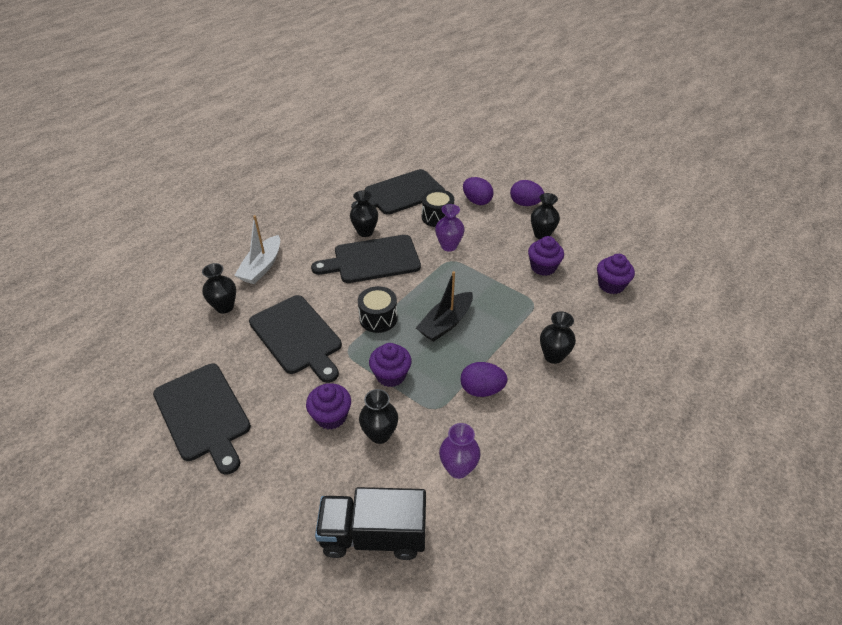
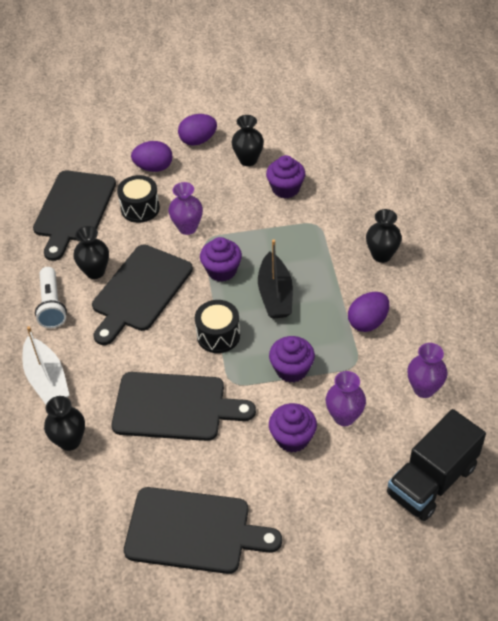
camera: 45 degrees left, 5 degrees up
(319, 232) = (52, 305): none -> white flashlight
(380, 434) = (344, 417): black vase -> purple vase
(611, 285) = (351, 166): purple cupcake -> purple cupcake (221, 270)

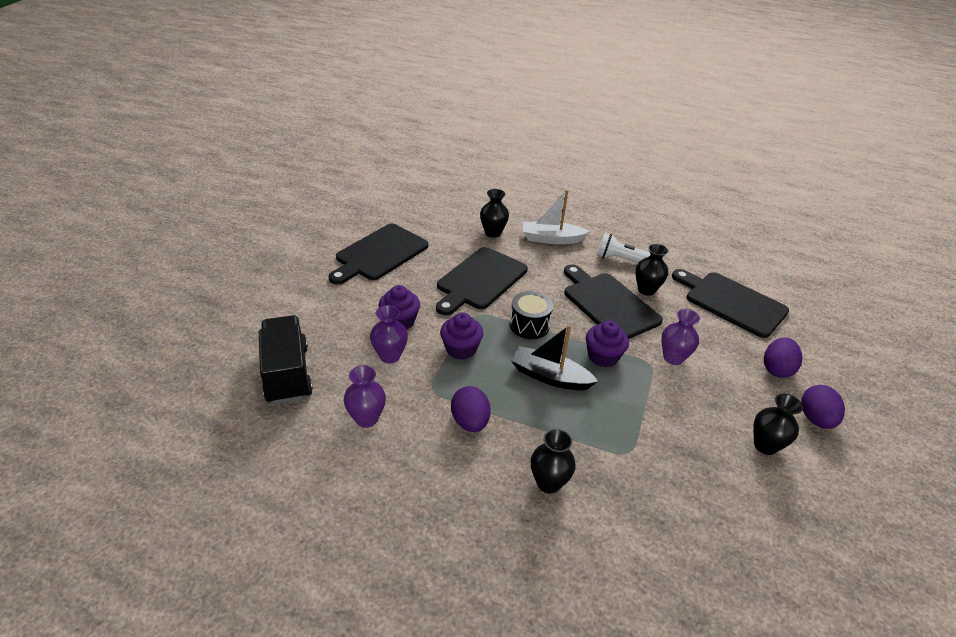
camera: 115 degrees right, 10 degrees down
(140, 208) = (716, 339): black drum -> none
(285, 189) = (700, 454): purple cupcake -> none

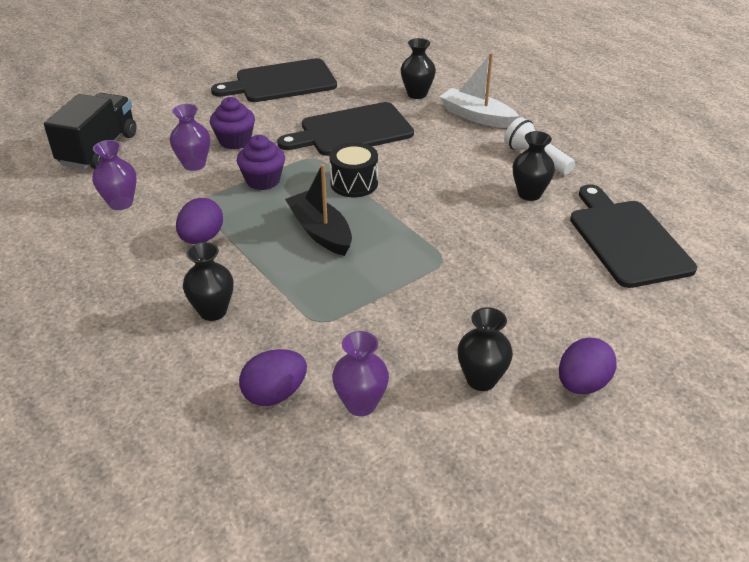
camera: 35 degrees right, 0 degrees up
(603, 357) = (398, 235): purple cupcake -> none
(608, 304) = (465, 192): black cutting board -> none
(673, 358) = (477, 264): purple vase -> purple vase (361, 404)
(776, 369) = (597, 321): purple egg -> purple egg (275, 394)

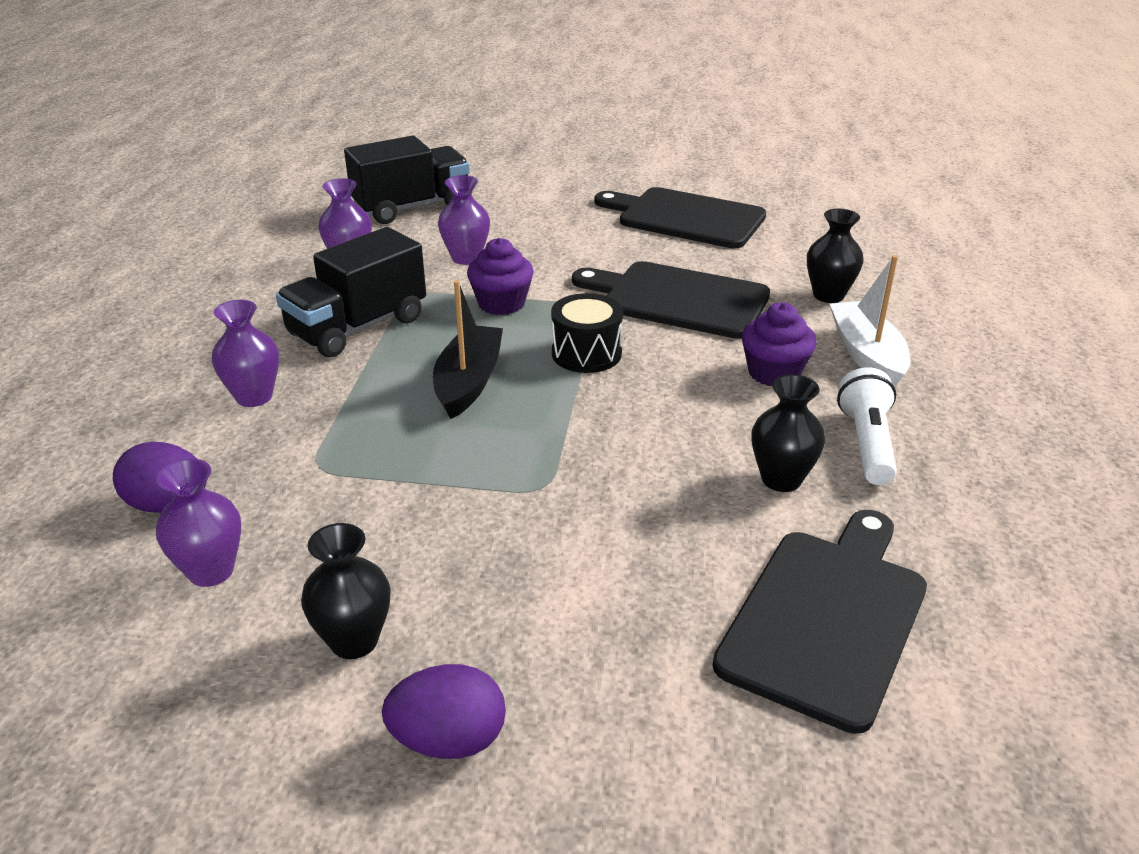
camera: 45 degrees right, 5 degrees down
(202, 238) = (357, 327): purple egg -> black truck
(213, 311) = (254, 397): black vase -> purple vase
(235, 141) = (540, 254): purple cupcake -> purple cupcake (774, 373)

